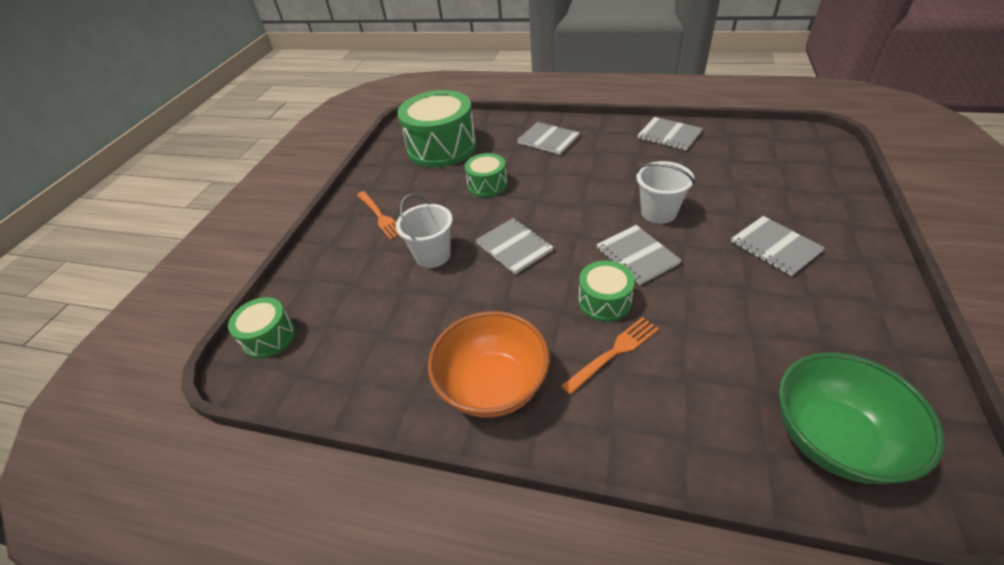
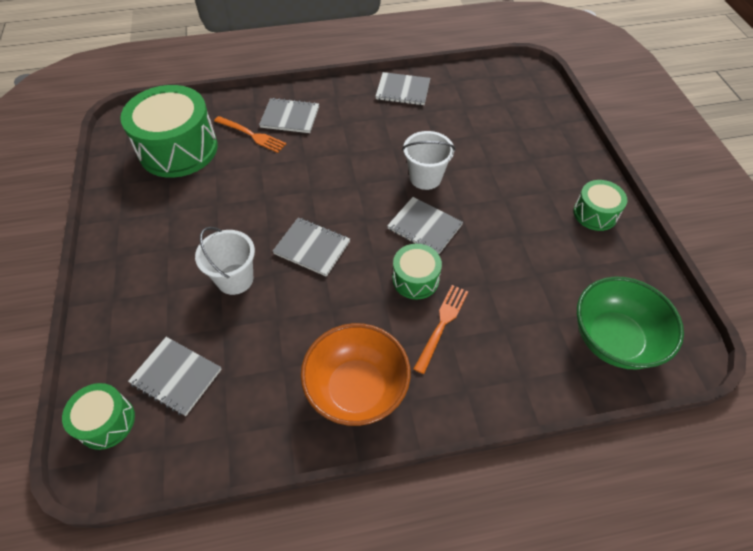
camera: 30 degrees left, 10 degrees up
(380, 216) = (153, 250): orange fork -> orange fork (252, 135)
(487, 185) = (252, 185): green drum -> green drum (595, 213)
(775, 247) = (527, 189): grey notebook -> grey notebook (176, 376)

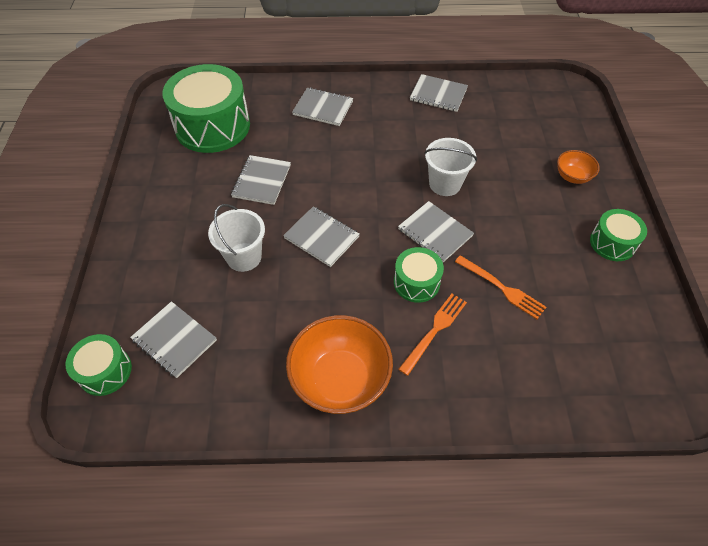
camera: 10 degrees right, 0 degrees up
(240, 199) = (262, 181): none -> grey notebook
(252, 135) = (284, 121): orange fork -> orange fork (502, 288)
(546, 155) = (572, 176): none -> orange bowl
(613, 339) = (607, 372): green bowl -> none

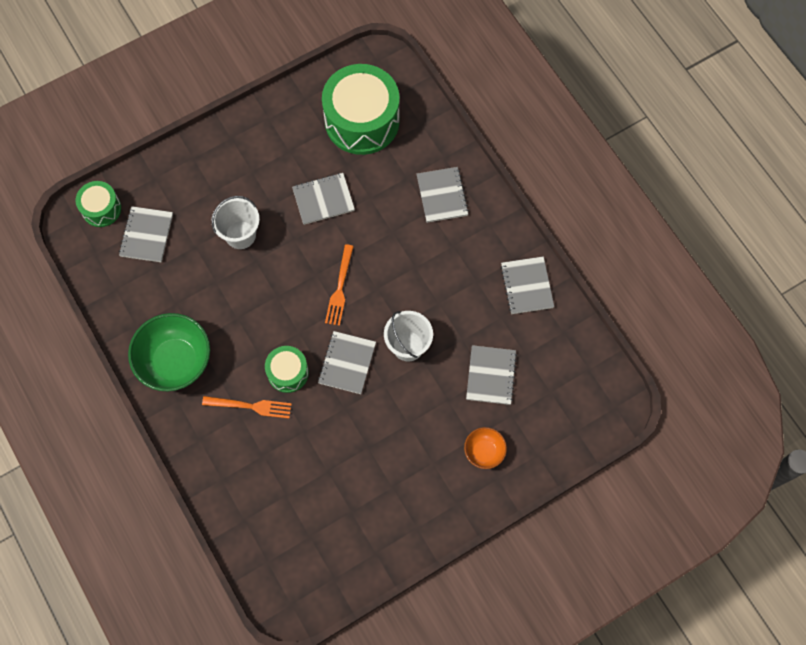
camera: 60 degrees right, 15 degrees up
(321, 237) = (291, 279): grey notebook -> grey notebook (491, 375)
(340, 379) = (175, 361): orange bowl -> green bowl
(502, 288) = (318, 439): orange fork -> orange fork (340, 288)
(612, 243) = (419, 511): green drum -> none

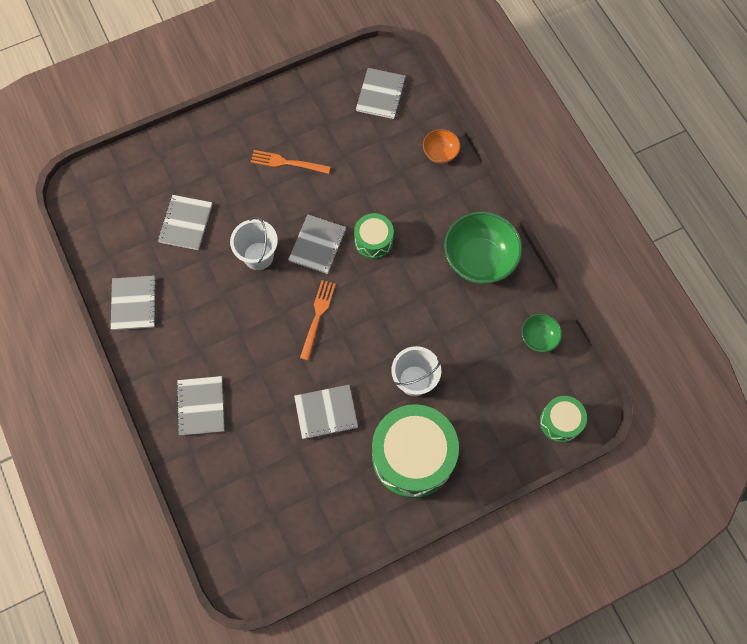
camera: 175 degrees left, 0 degrees up
(117, 285) = (538, 338): none -> green bowl
(146, 235) = (511, 388): grey notebook -> grey notebook (381, 94)
(251, 406) = (409, 214): orange fork -> orange fork (287, 163)
(362, 121) = (275, 503): green drum -> green drum (413, 456)
(484, 451) = (204, 160): orange bowl -> orange bowl (440, 153)

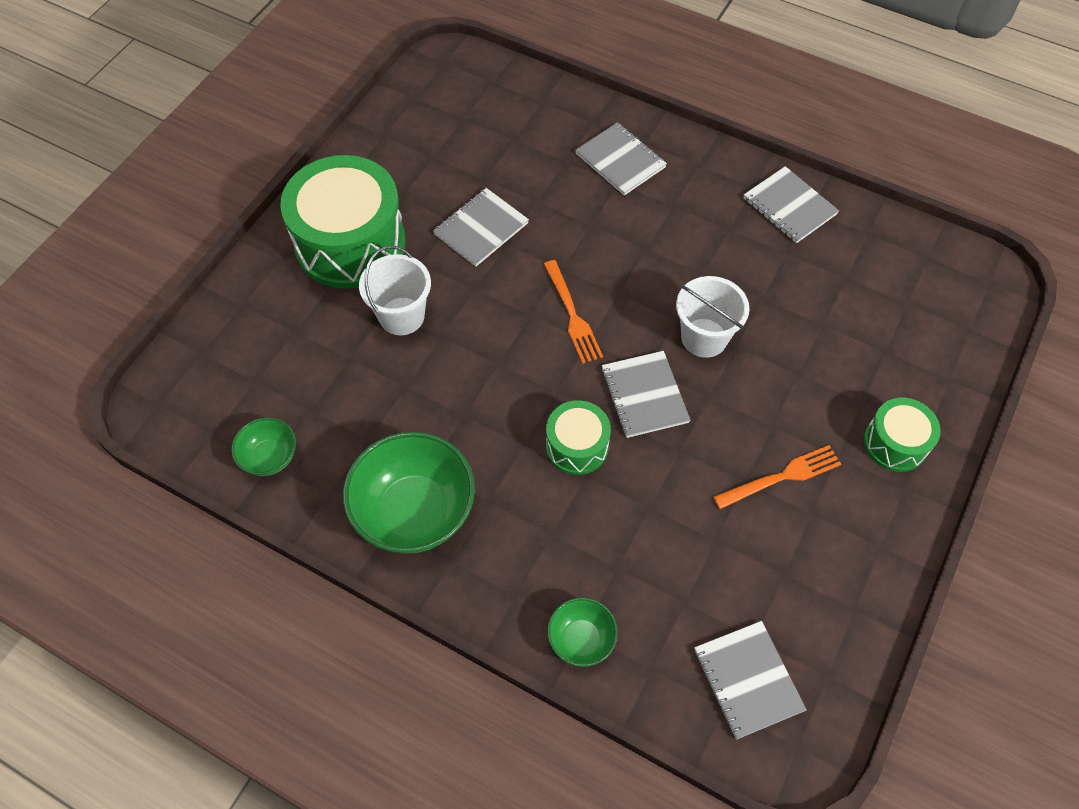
camera: 145 degrees right, 10 degrees down
(185, 223) = (826, 320): grey notebook -> none
(440, 153) = (581, 639): orange bowl -> green bowl
(560, 422) = (188, 375): green drum -> green drum (895, 443)

